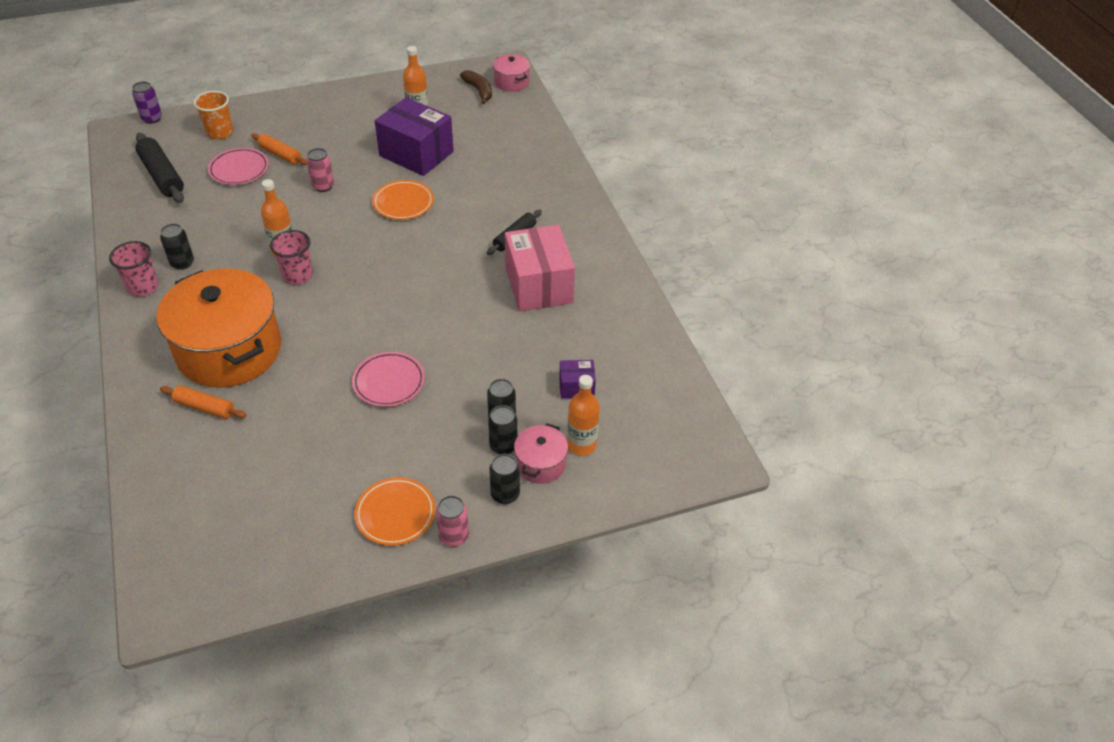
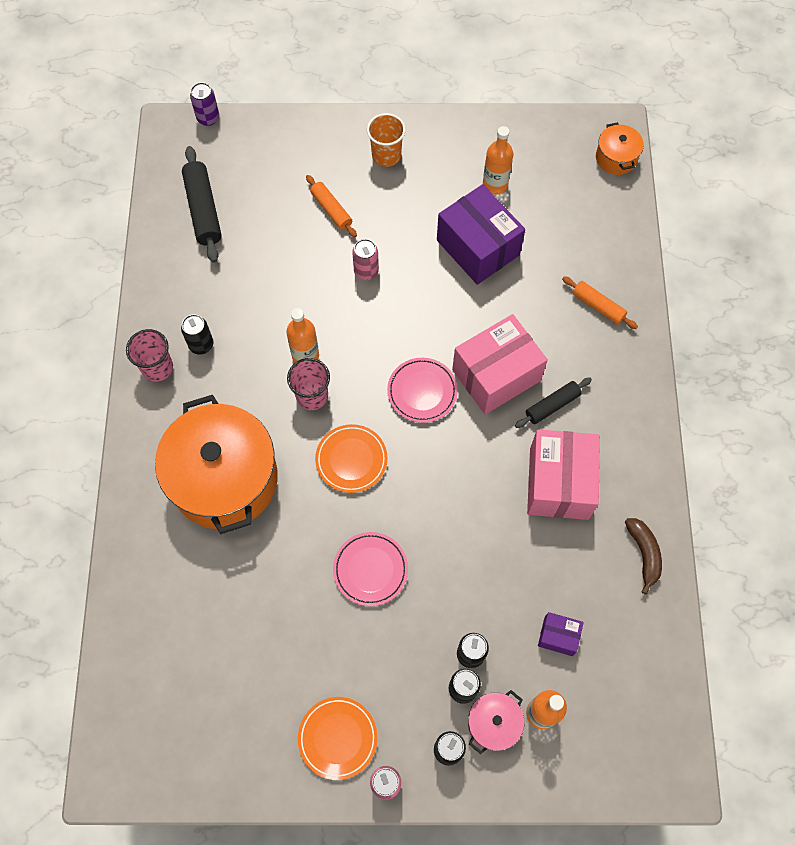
camera: 20 degrees right, 20 degrees up
(205, 407) = (188, 547): orange rolling pin -> orange rolling pin (598, 306)
(220, 133) = (274, 158): orange cup -> orange cup (386, 155)
(239, 169) = (283, 221): pink plate -> pink plate (422, 391)
(403, 203) = (445, 320): orange plate -> orange plate (351, 460)
(459, 228) = (496, 375): none -> pink box
(479, 91) = (574, 163): brown banana -> brown banana (644, 554)
(511, 82) = (616, 158): pink pot -> orange pot

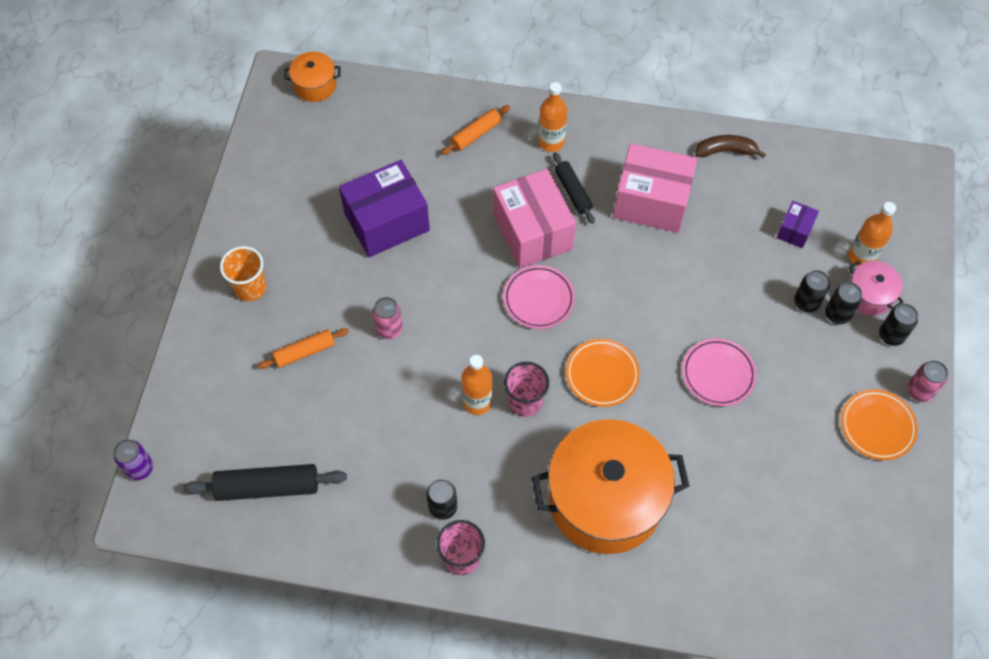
camera: 80 degrees left, 5 degrees down
(495, 184) = (316, 193): orange bottle -> orange bottle (551, 142)

